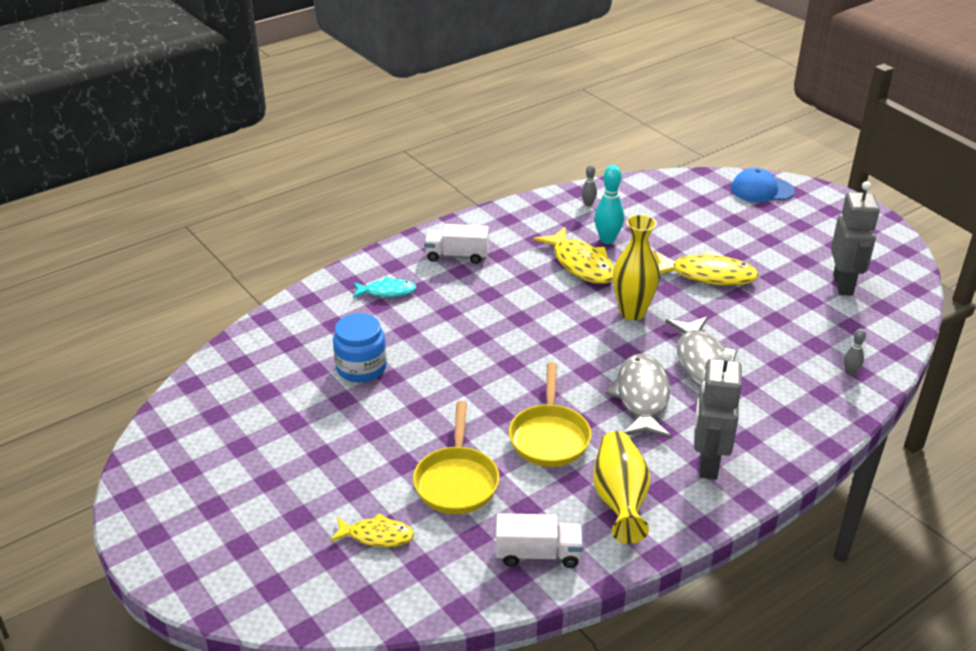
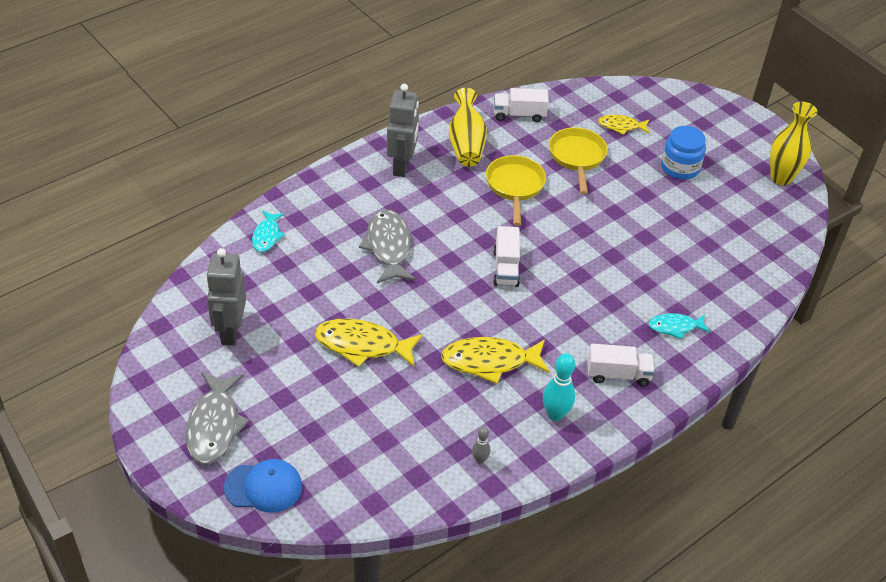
camera: 175 degrees right, 10 degrees up
(361, 368) = (671, 246): blue jar -> blue jar (680, 168)
(563, 342) = (505, 268): none -> white truck
(581, 264) = (490, 362): yellow fish -> yellow fish turned 60 degrees counterclockwise
(607, 240) = (460, 398): turquoise bowling pin -> turquoise bowling pin (555, 414)
(632, 312) = (442, 300): yellow vase -> yellow vase (781, 178)
(641, 397) = (443, 216): grey fish -> grey fish (214, 425)
(850, 372) = (267, 236): grey bowling pin -> turquoise fish

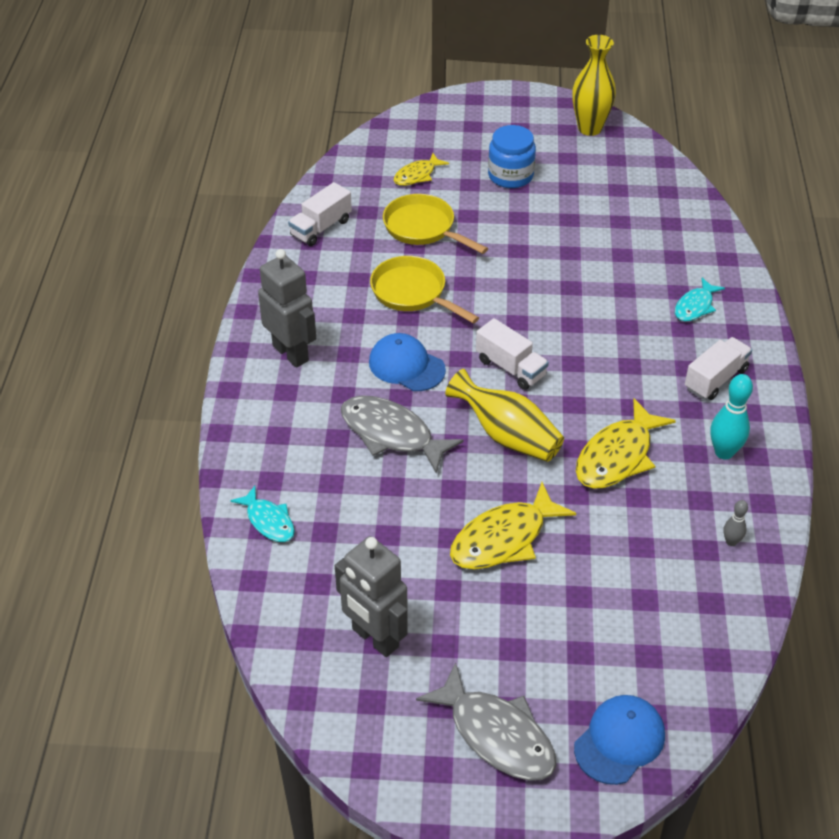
camera: 45 degrees left, 0 degrees up
(450, 220) = (406, 366): none -> blue cap
(466, 144) = (316, 288): yellow vase -> yellow vase (507, 436)

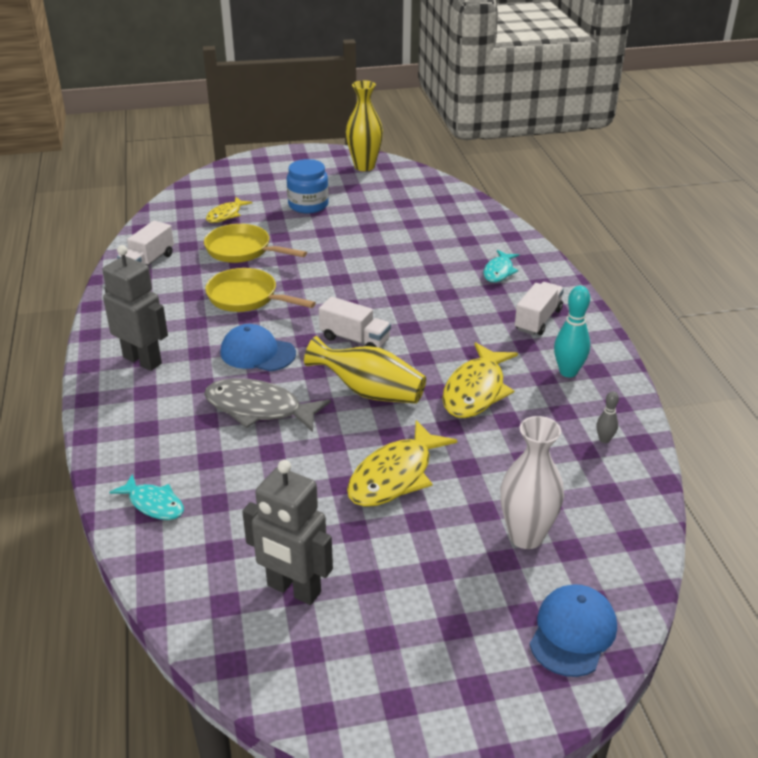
camera: 15 degrees left, 10 degrees down
(496, 734) = (448, 654): grey fish -> none
(610, 632) = (526, 536): none -> white vase

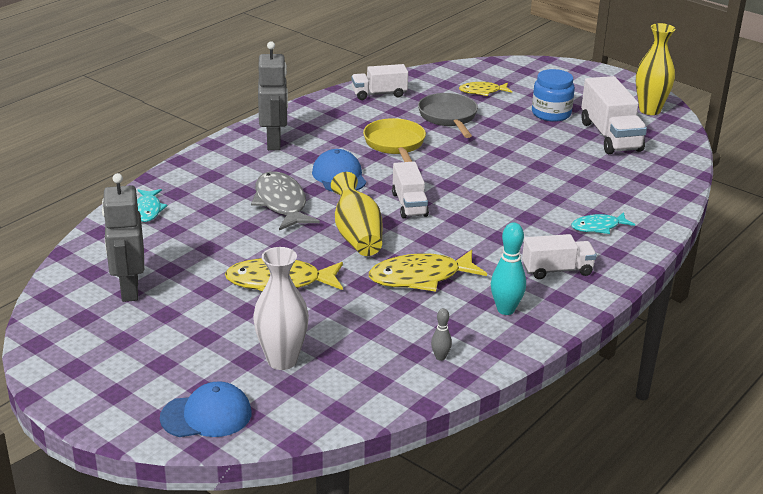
camera: 50 degrees right, 5 degrees down
(242, 250) = (448, 117): yellow pan -> grey pan
(378, 200) = (610, 136): none -> white truck

